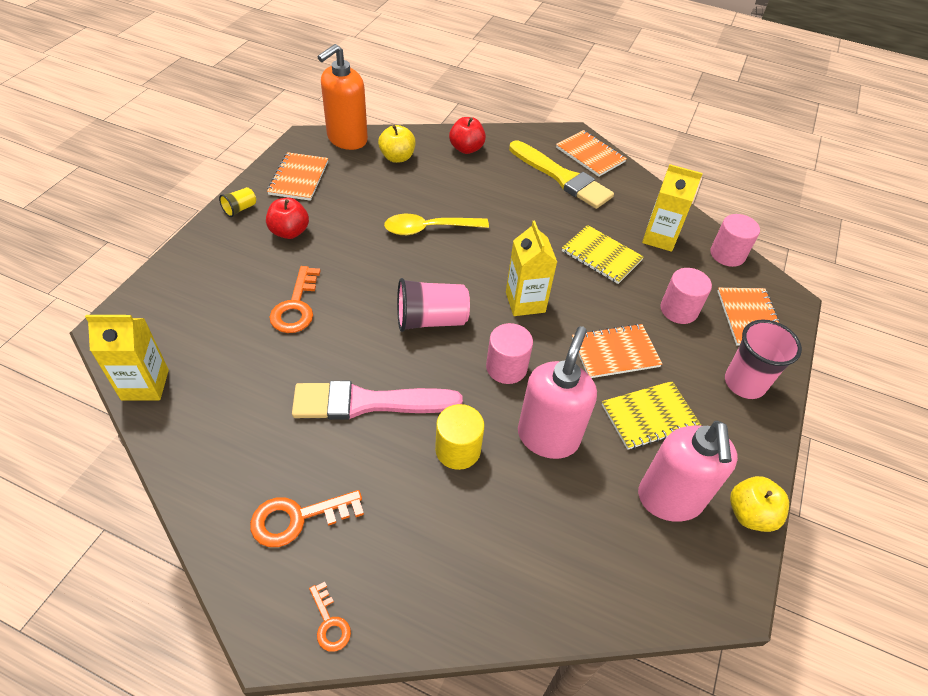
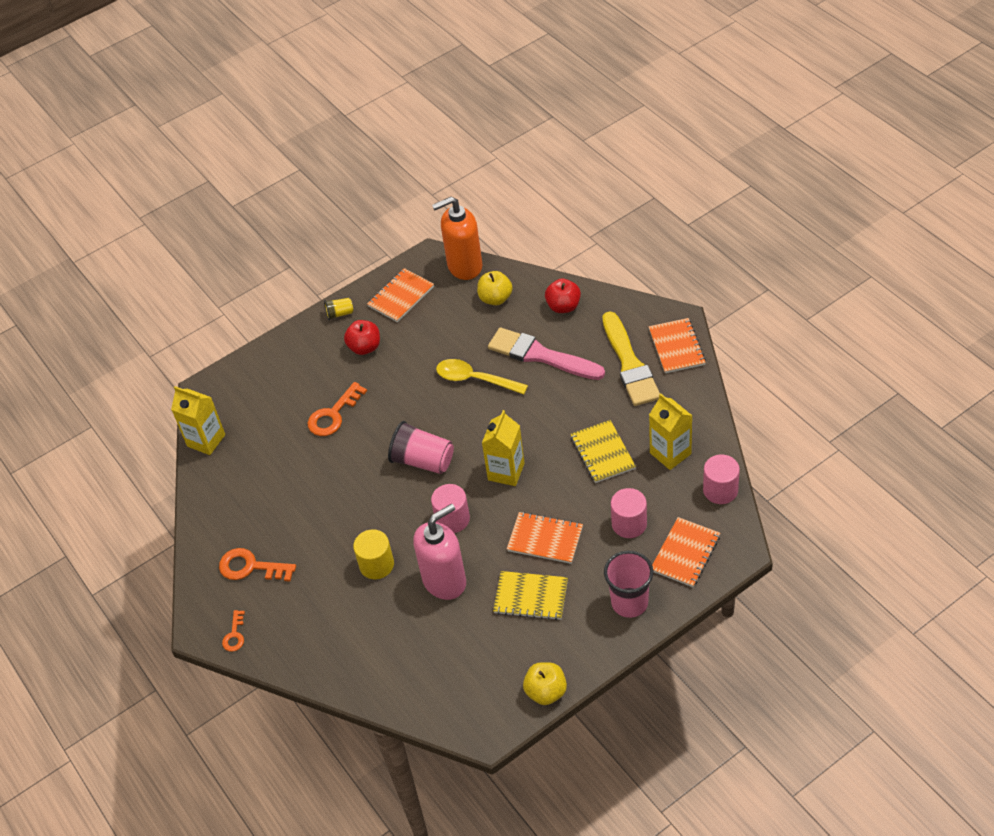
camera: 40 degrees right, 0 degrees up
(368, 402) = (339, 508): pink brush -> pink brush (541, 355)
(669, 499) = (497, 658): pink soap dispenser -> none

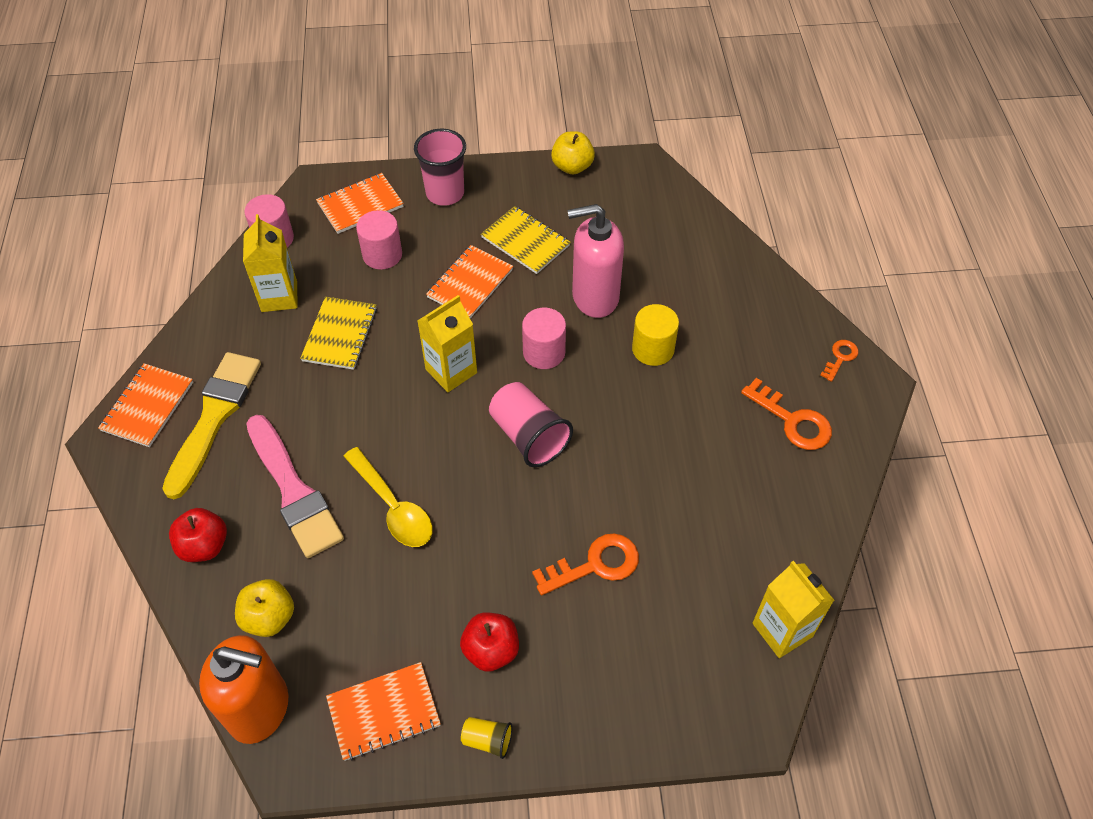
camera: 155 degrees left, 5 degrees up
(545, 539) = (470, 283): orange notebook -> orange notebook turned 75 degrees clockwise

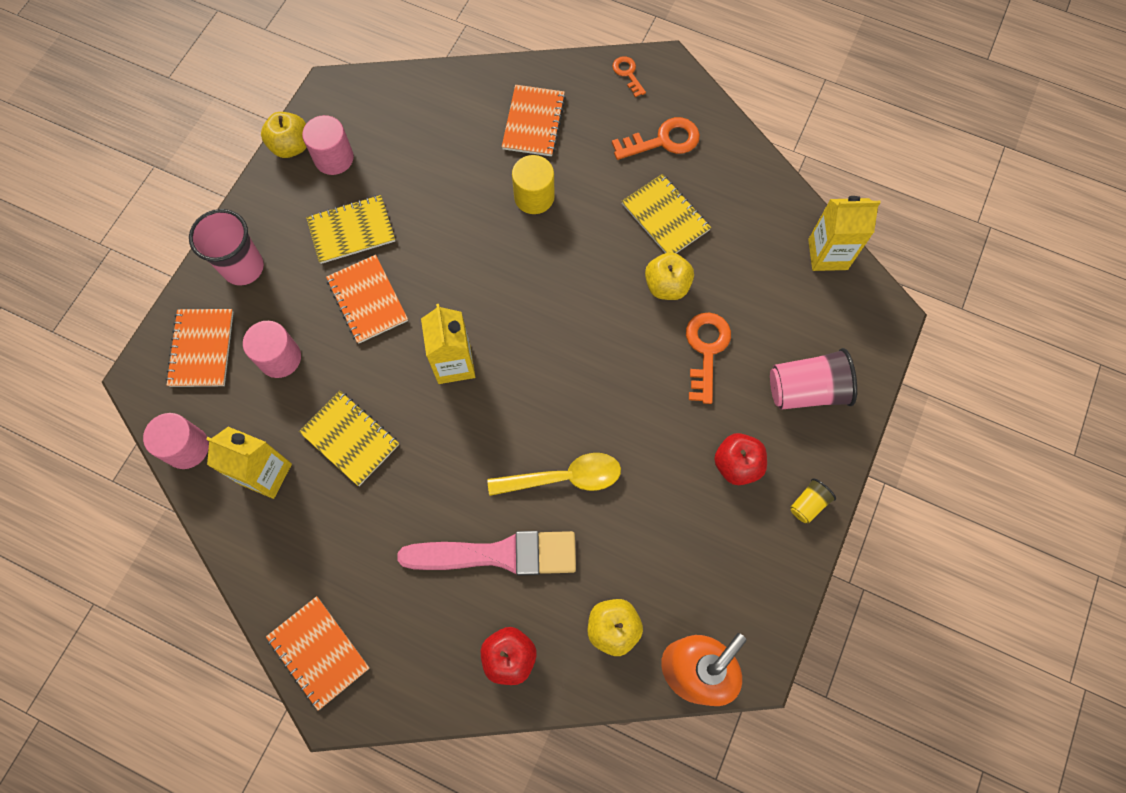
camera: 60 degrees left, 15 degrees up
(214, 418) = (373, 593): yellow brush -> none
(384, 712) = (746, 571): orange notebook -> orange notebook (534, 122)
(529, 436) = (559, 336): pink cup -> pink cup (806, 390)
(544, 352) = (483, 280): pink cylinder -> pink cylinder (334, 158)
(594, 297) = (451, 210): pink soap dispenser -> none
(640, 498) = (666, 286): none -> yellow apple
(712, 462) = (665, 217): none -> yellow notebook

